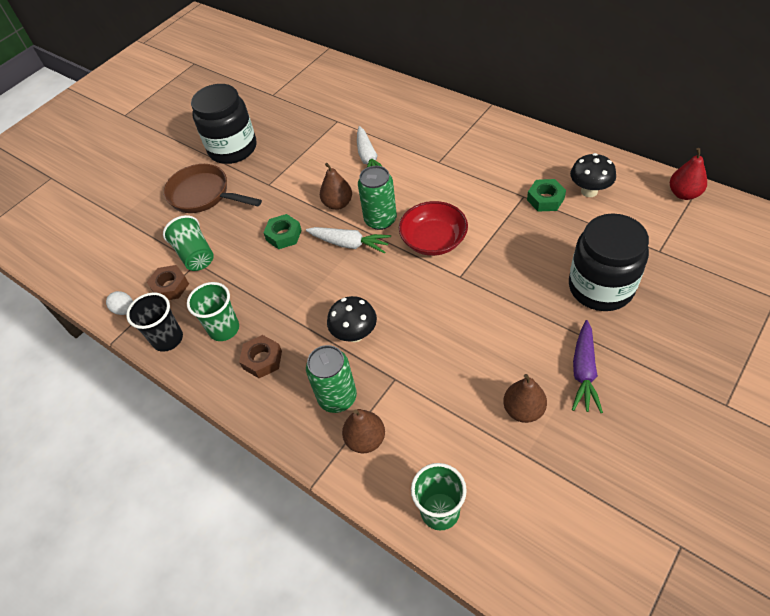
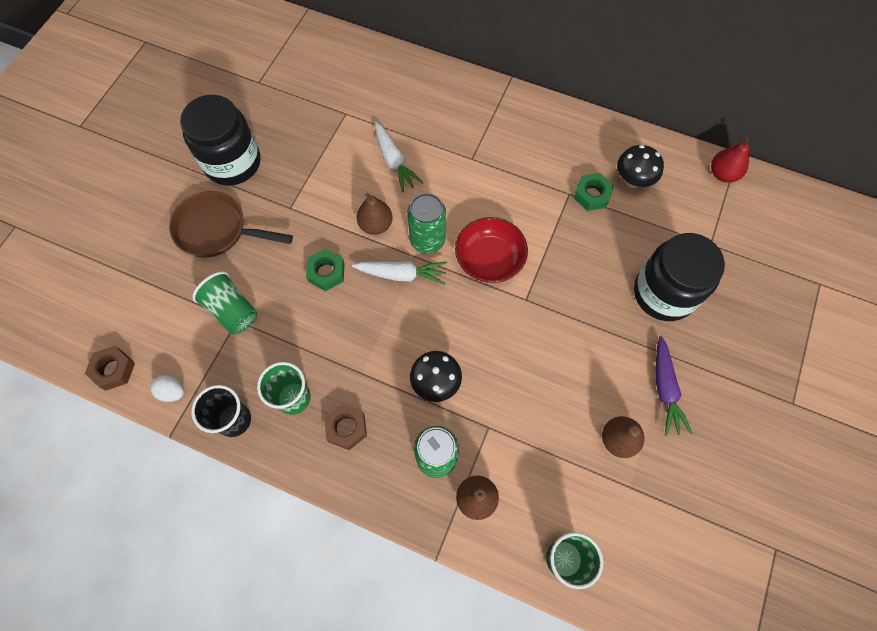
camera: 20 degrees left, 15 degrees up
(170, 286) = (216, 355): brown nut -> brown nut (113, 370)

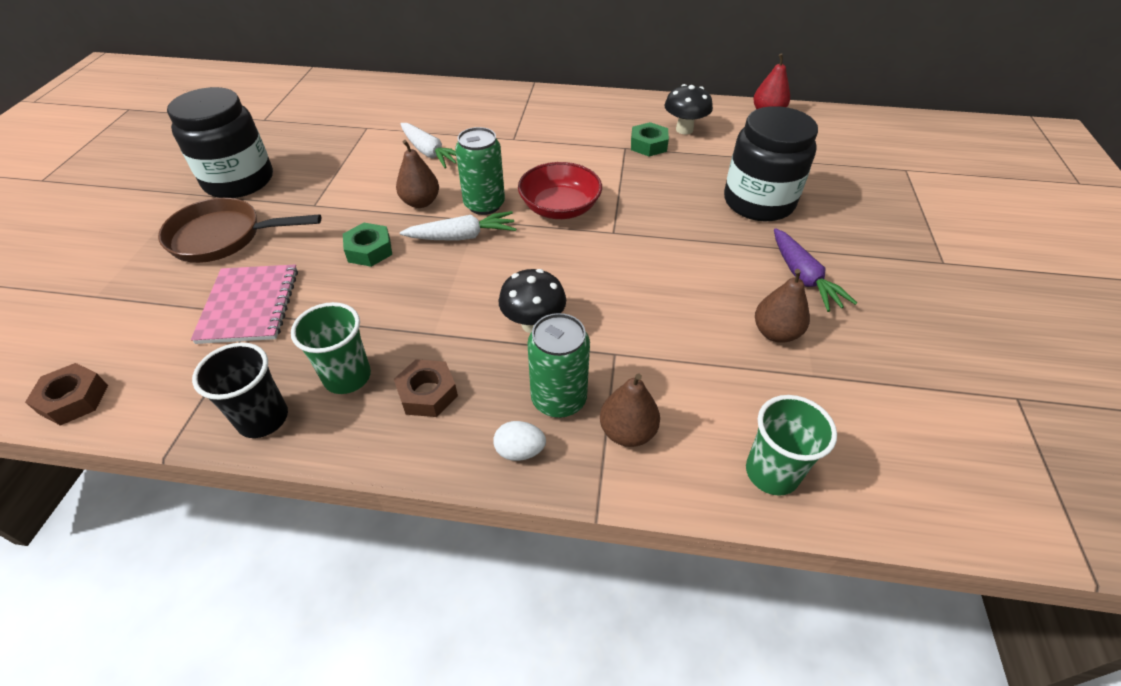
camera: 15 degrees left, 20 degrees down
(172, 392) = (166, 406): white egg -> white egg (520, 451)
(232, 310) = (250, 305): green cup -> pink notebook

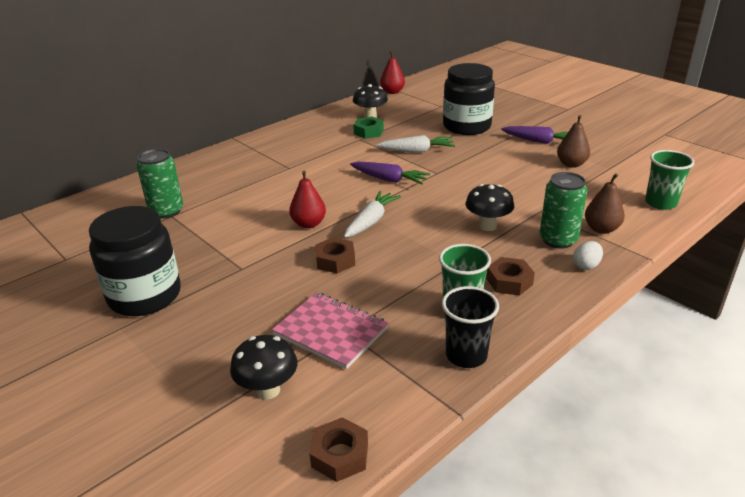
camera: 50 degrees left, 15 degrees down
(145, 312) = (268, 390): none -> black mushroom
(224, 237) = (220, 323): brown pan -> none
(369, 250) = (335, 260): green nut -> brown nut
(420, 202) = (308, 224): brown pear -> red pear
(429, 153) = (253, 202): white carrot -> white carrot (417, 151)
(484, 204) = (347, 202): green can -> green can (166, 211)
(560, 207) = (389, 179): red bowl -> purple carrot

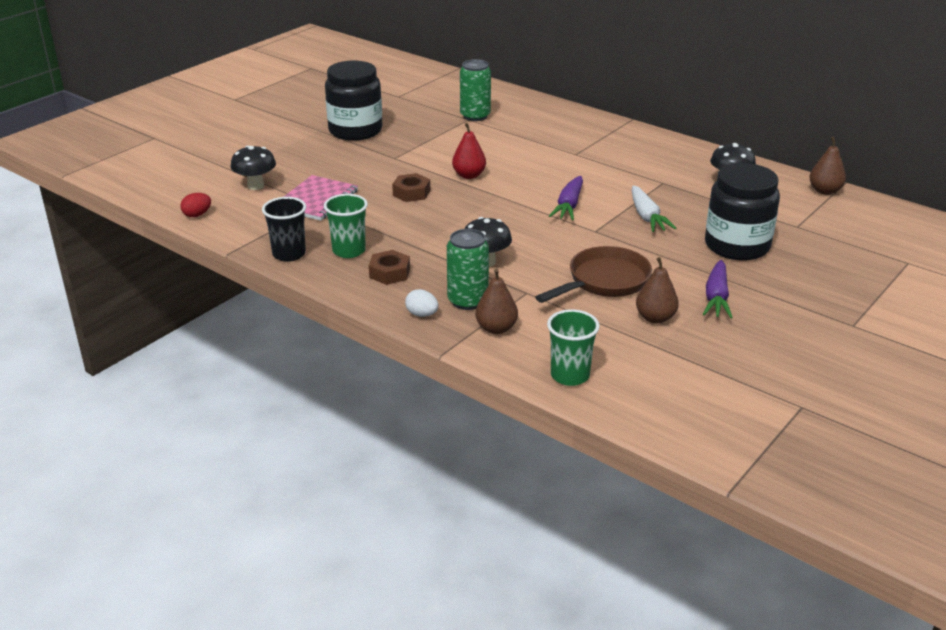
camera: 80 degrees right, 0 degrees up
(340, 455) = (197, 215): brown nut -> red egg
(368, 132) = (685, 186): green nut -> none
(371, 221) = (481, 203): white carrot -> none
(392, 92) = (824, 191): red pear -> brown pear
(520, 177) = (604, 281): none -> brown pan

